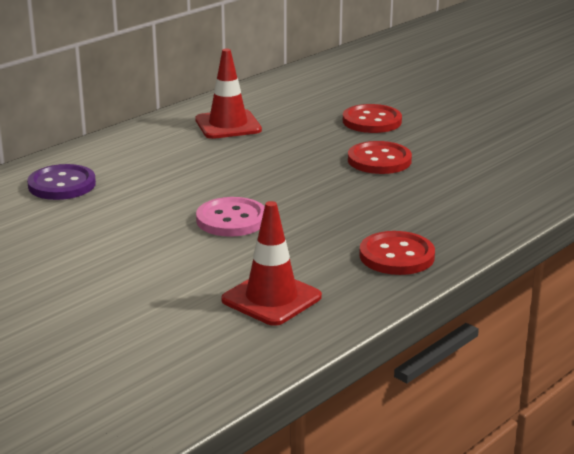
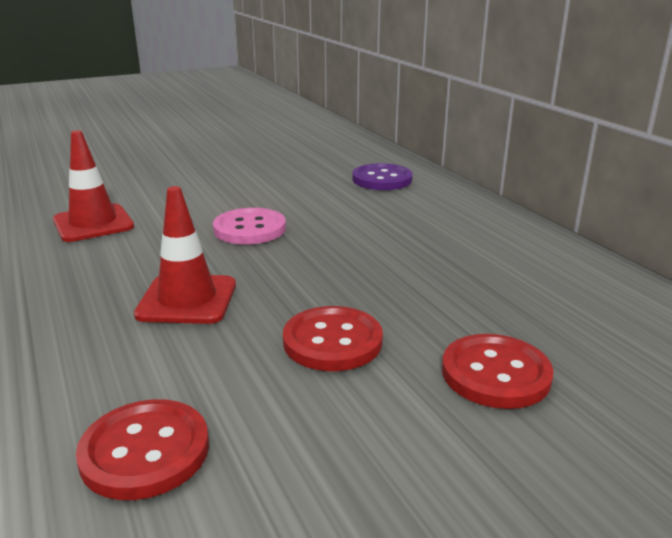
camera: 110 degrees right, 0 degrees up
(228, 125) = (508, 261): red traffic cone -> red traffic cone (187, 300)
(396, 256) = (78, 290): red button -> red button (145, 451)

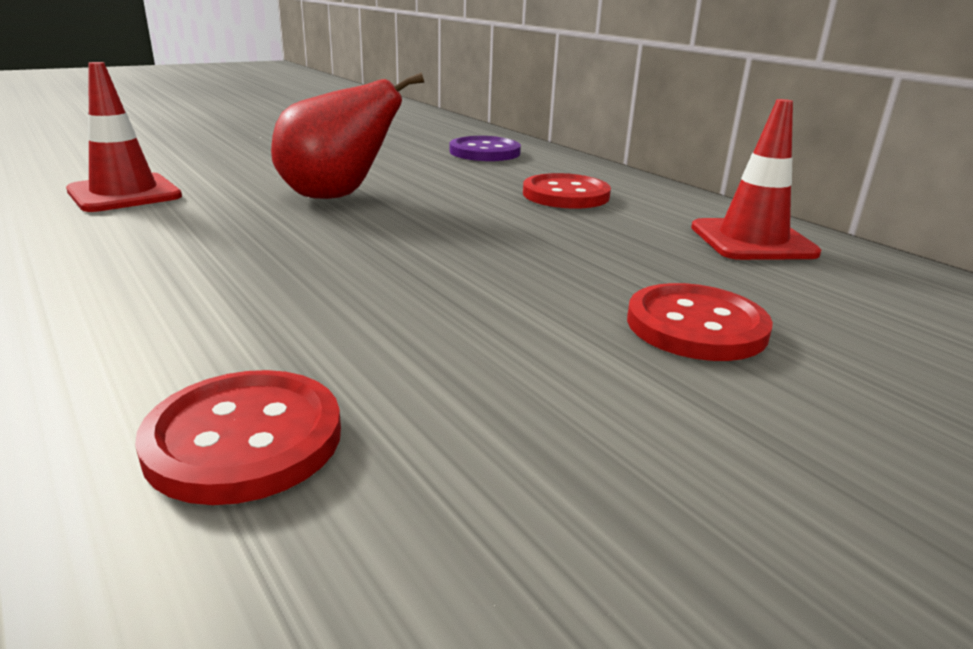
camera: 10 degrees left, 0 degrees up
(187, 300) = (270, 266): red traffic cone -> red traffic cone (752, 240)
(249, 229) = (336, 196): pink button -> red pear
(332, 341) = (478, 302): red button -> red button (565, 195)

